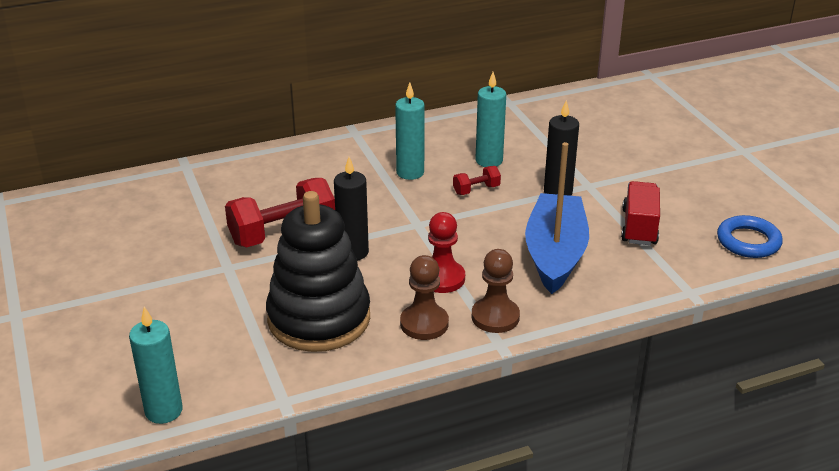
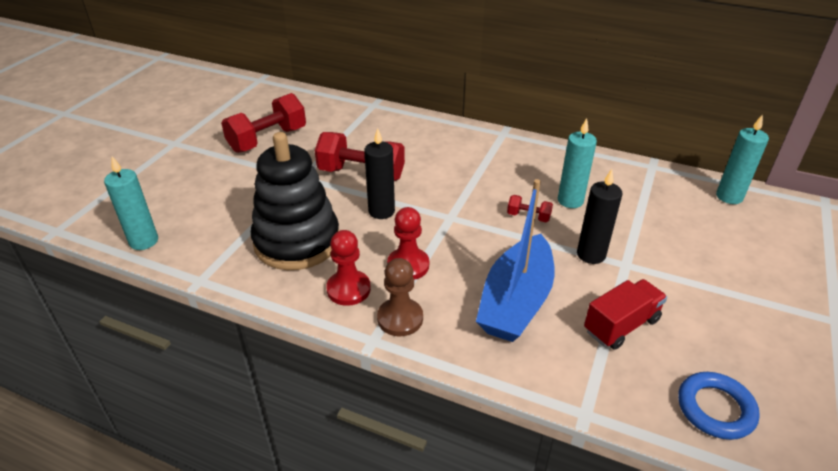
camera: 45 degrees right, 5 degrees up
(127, 254) = (267, 139): none -> red dumbbell
(410, 172) = (499, 179): turquoise candle -> turquoise candle (729, 197)
(424, 324) = (348, 289): brown pawn -> red pawn
(555, 254) = (516, 301): blue boat -> blue boat turned 150 degrees clockwise

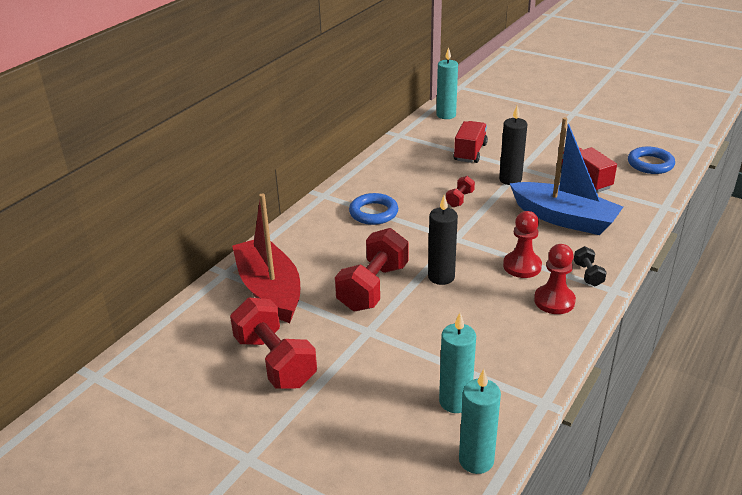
camera: 80 degrees left, 5 degrees down
(297, 241) = (485, 333): black stacking toy -> none
(352, 126) = (270, 290): none -> red boat
(400, 318) = (588, 274): brown pawn -> black dumbbell
(482, 163) = (373, 213): none -> blue ring
(570, 201) = (440, 177): turquoise candle -> turquoise candle (455, 402)
(641, 220) = (470, 152): none -> red truck

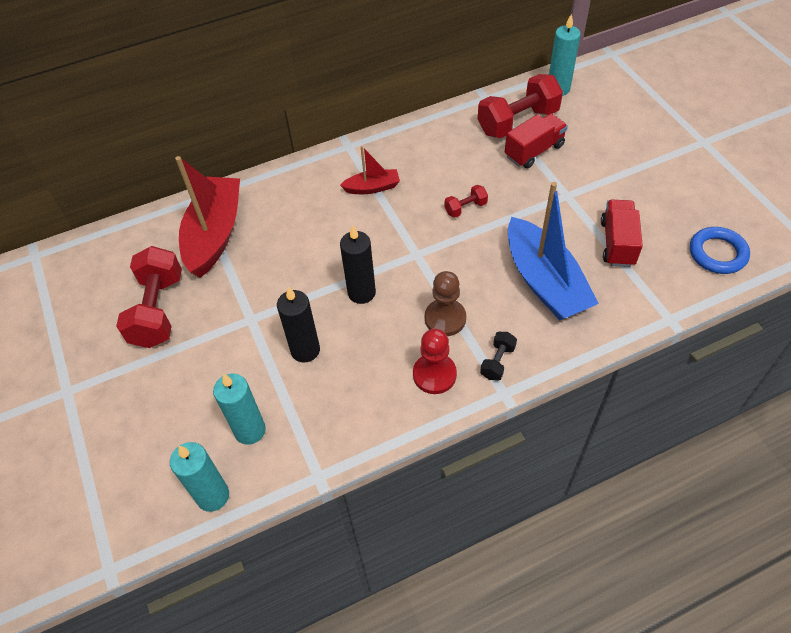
camera: 35 degrees right, 20 degrees up
(373, 213) = (372, 187): blue ring -> red boat
(373, 287) = (295, 274): red dumbbell -> red dumbbell (517, 122)
(510, 179) = (540, 205): black candle -> black candle (305, 350)
(522, 266) = (445, 318): red pawn -> brown pawn

